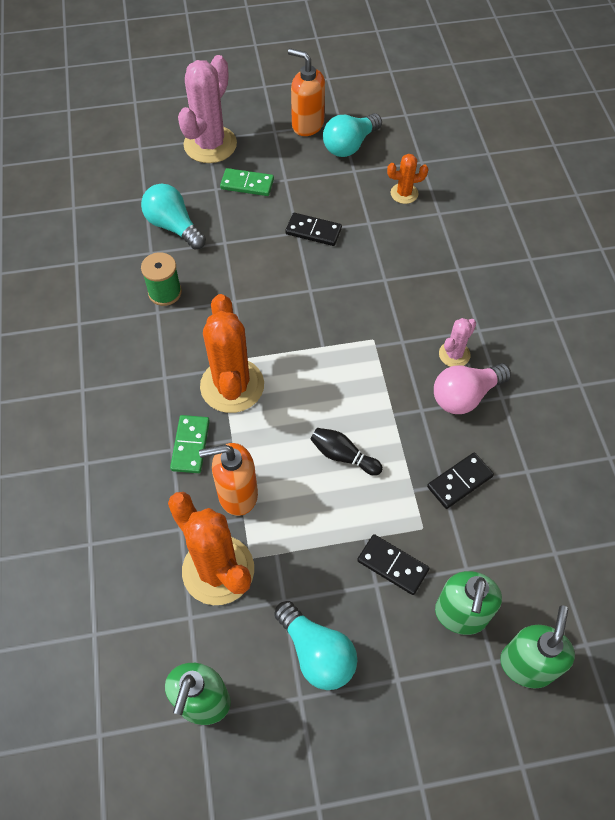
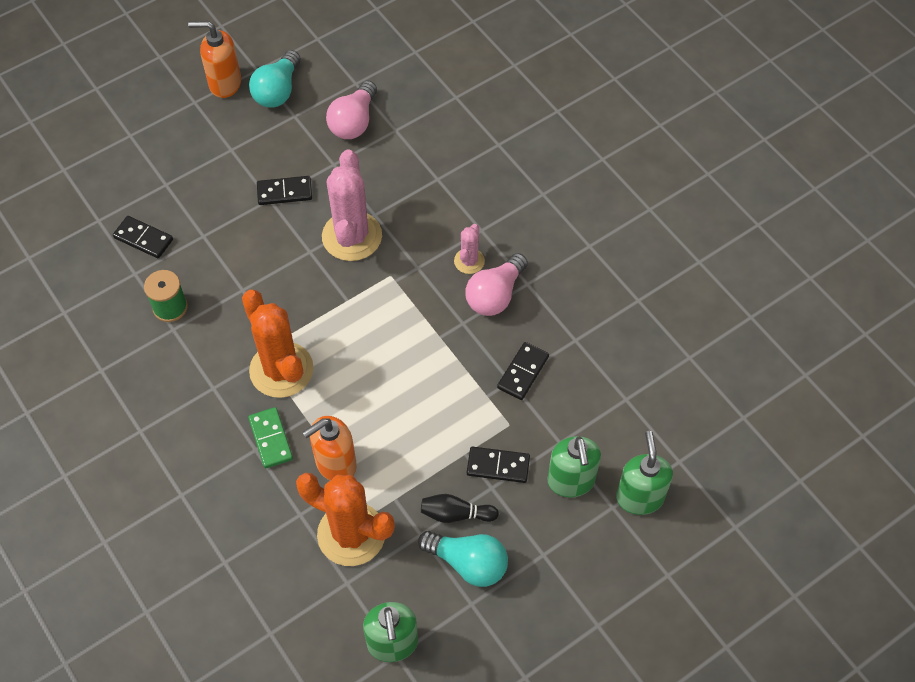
camera: 25 degrees left, 0 degrees up
(173, 226) = (143, 238): turquoise light bulb -> black domino
(210, 144) = (136, 140): pink cactus -> pink cactus (352, 236)
(247, 184) = (195, 168): green domino -> none
(343, 456) = (413, 391): black bowling pin -> black bowling pin (456, 514)
(404, 193) = (354, 122): orange cactus -> pink light bulb

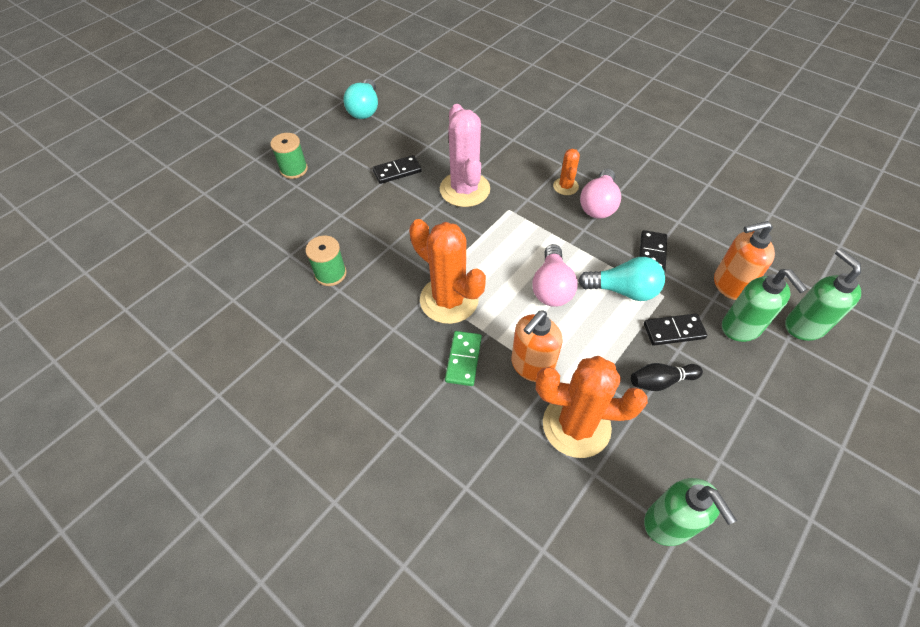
camera: 15 degrees left, 5 degrees down
(143, 238) = (289, 227): black domino -> none
(169, 161) = (294, 169): none -> green spool
(224, 83) = (321, 113): orange soap dispenser -> orange soap dispenser (730, 285)
(271, 439) = (463, 359): green domino -> green domino turned 45 degrees clockwise
(354, 122) = (432, 117): pink light bulb -> pink light bulb (551, 287)
(468, 563) = (696, 422): turquoise light bulb -> turquoise light bulb (623, 290)
(469, 261) = (565, 186): pink cactus -> orange cactus

